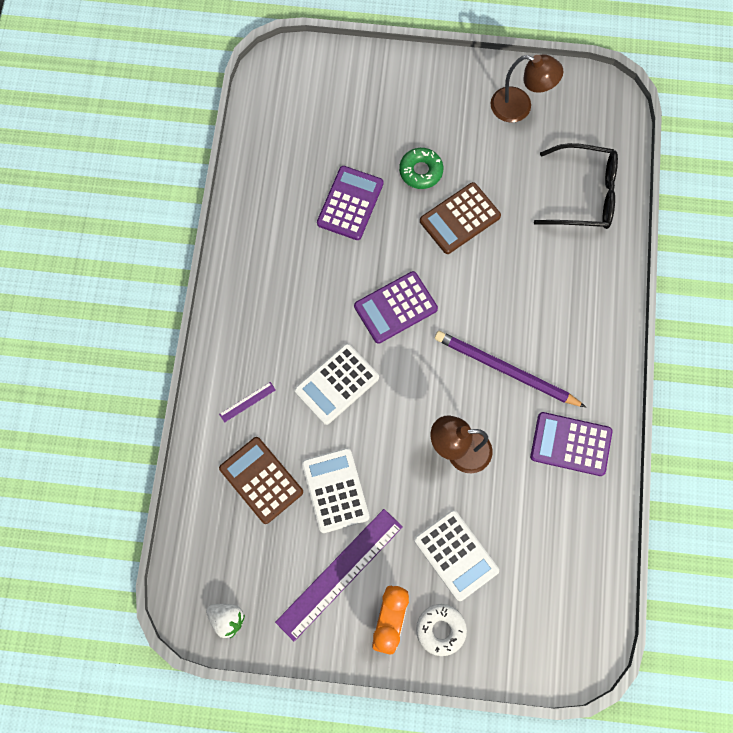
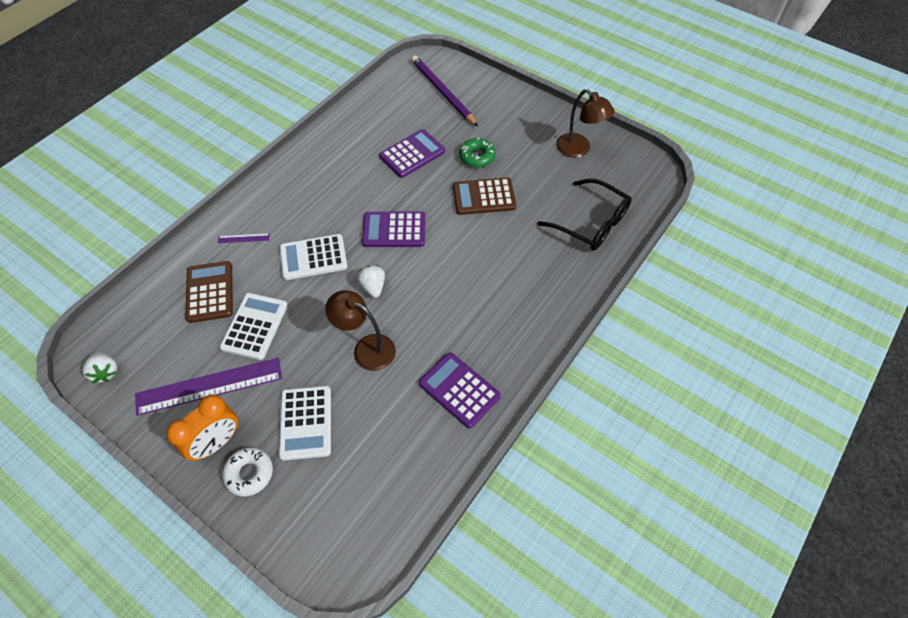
camera: 30 degrees right, 15 degrees down
(419, 383) = (373, 287): none -> white strawberry
(505, 370) = (445, 310): purple pencil -> purple pencil (442, 92)

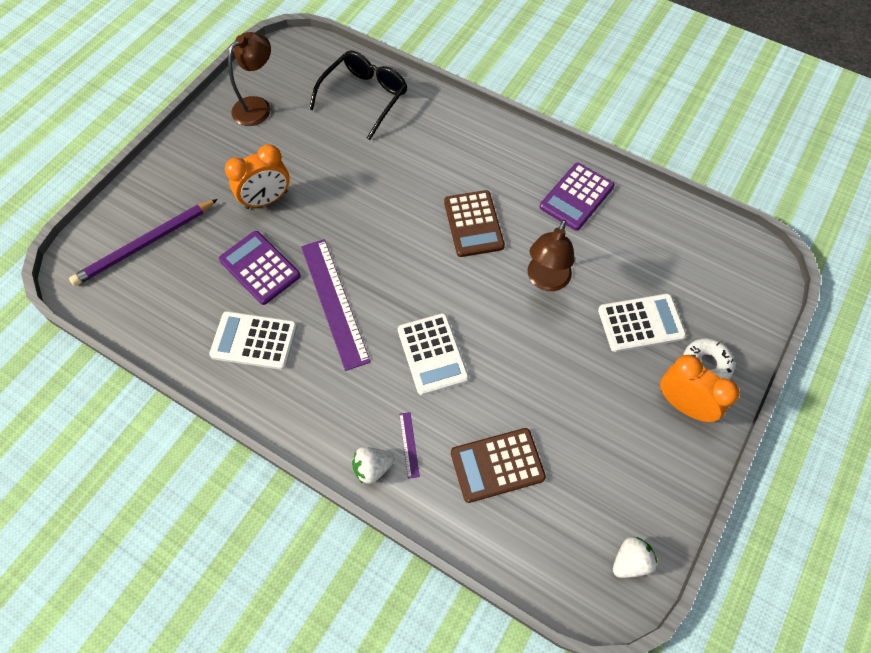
camera: 95 degrees left, 5 degrees up
(209, 386) = (621, 430): purple ruler -> purple ruler (334, 302)
(255, 326) = (537, 399): white calculator -> white calculator (254, 341)
(373, 287) = (467, 285): white strawberry -> white strawberry (372, 468)
(394, 230) = (384, 274): purple calculator -> none
(477, 157) = (266, 200): green donut -> orange clock
(484, 197) = (330, 190): brown calculator -> brown calculator (473, 224)

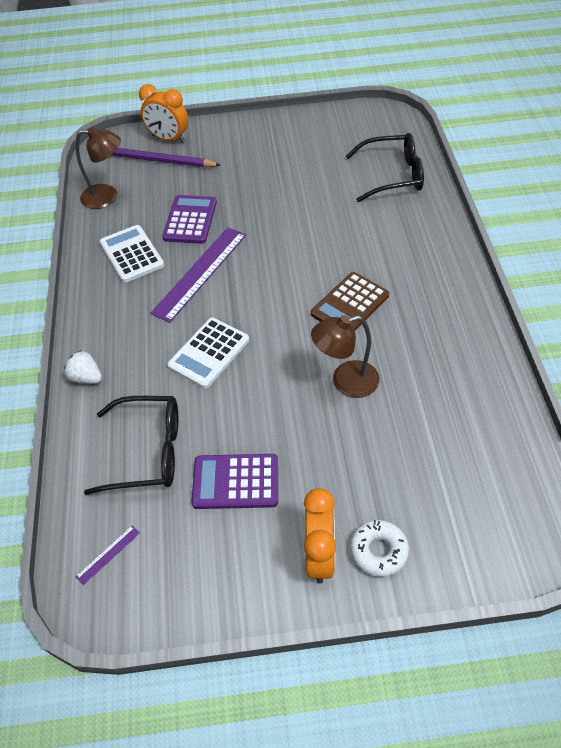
camera: 55 degrees right, 10 degrees down
(258, 106) = (318, 134): brown lamp -> brown lamp (107, 197)
(266, 200) = (247, 188): orange clock -> orange clock (168, 139)
(409, 444) = (121, 387): purple ruler -> purple ruler (108, 554)
(497, 465) = (148, 451): brown calculator -> black glasses
(576, 197) = (452, 352): purple calculator -> purple calculator (235, 482)
(630, 561) = (133, 599): white strawberry -> none
(641, 323) = (372, 474): white calculator -> none

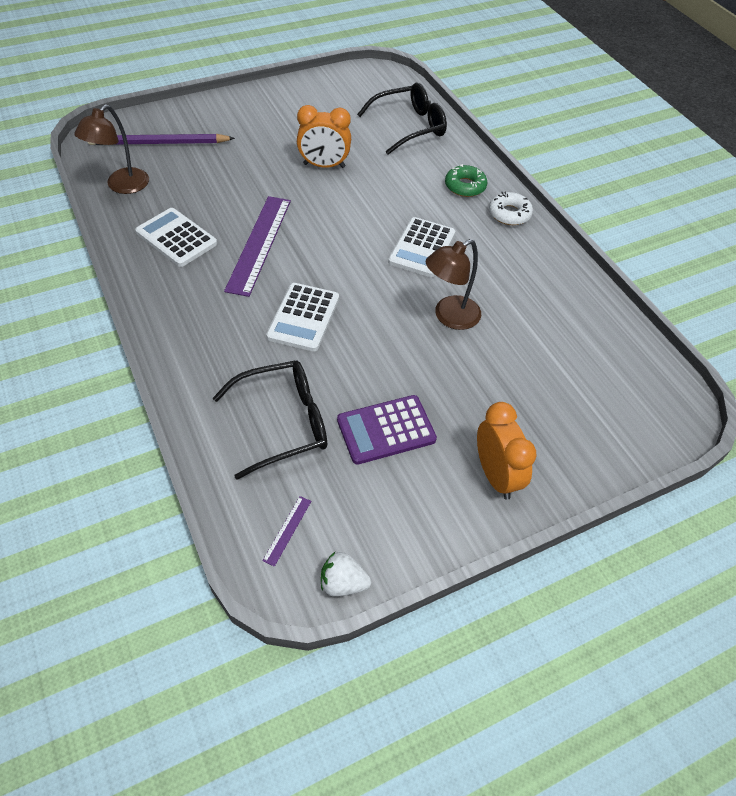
camera: 25 degrees left, 0 degrees up
(86, 378) = (183, 367): white strawberry -> white strawberry (343, 583)
(107, 197) = (122, 186): brown lamp -> brown lamp turned 135 degrees clockwise
(168, 139) = (164, 121): orange clock -> orange clock (324, 166)
(190, 220) = (225, 195): purple calculator -> none
(350, 305) = (422, 248): brown calculator -> white calculator
(378, 551) = (547, 457): white donut -> white donut (509, 214)
(421, 247) = (465, 186): none -> green donut

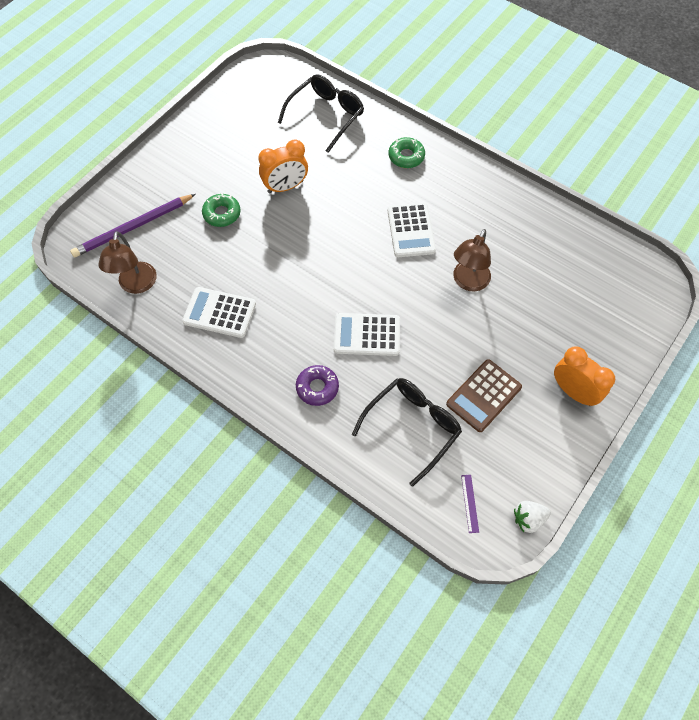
camera: 25 degrees left, 10 degrees up
(215, 341) = (317, 388): none -> purple donut
(247, 163) = (222, 214): none -> green donut
(259, 244) = (288, 287): purple ruler -> none
(303, 317) = (367, 335): white calculator -> white calculator turned 105 degrees clockwise
(386, 430) = (483, 396): purple calculator -> brown calculator
(509, 214) = (454, 168): white donut -> none

